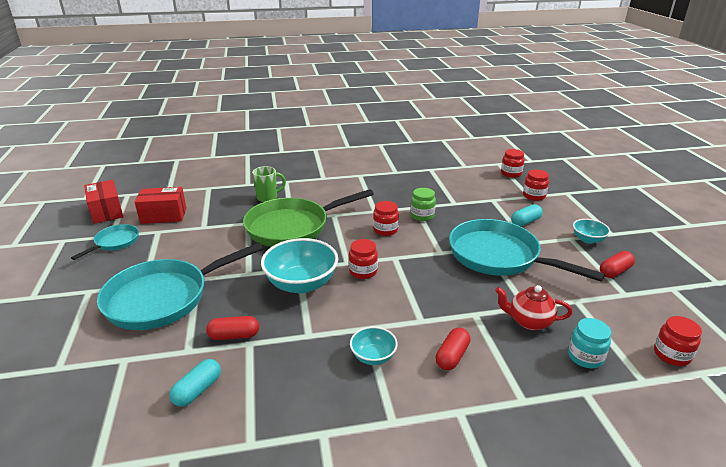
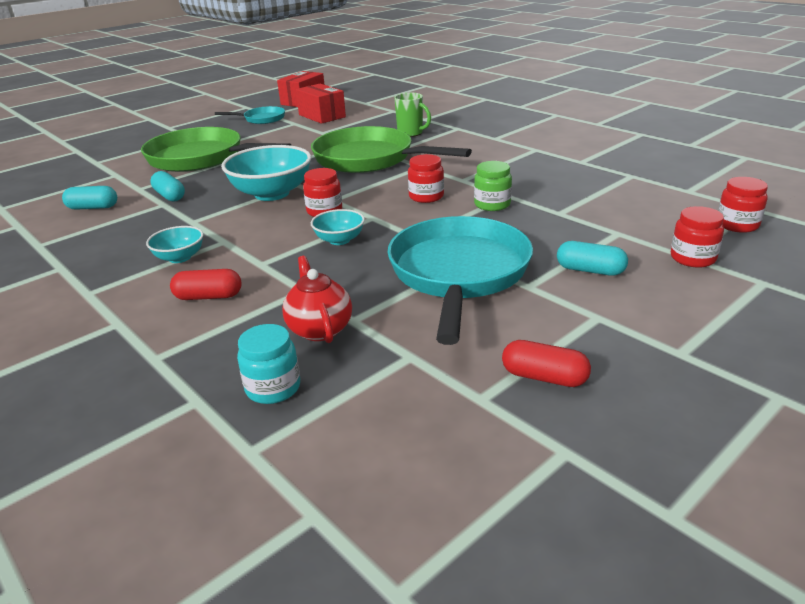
camera: 60 degrees right, 0 degrees up
(163, 298) = (201, 158): turquoise pan -> green pan
(234, 335) = (170, 196): red capsule -> turquoise capsule
(588, 239) = (619, 333): turquoise bowl -> turquoise bowl (339, 240)
(671, 355) = (341, 474): red jar -> none

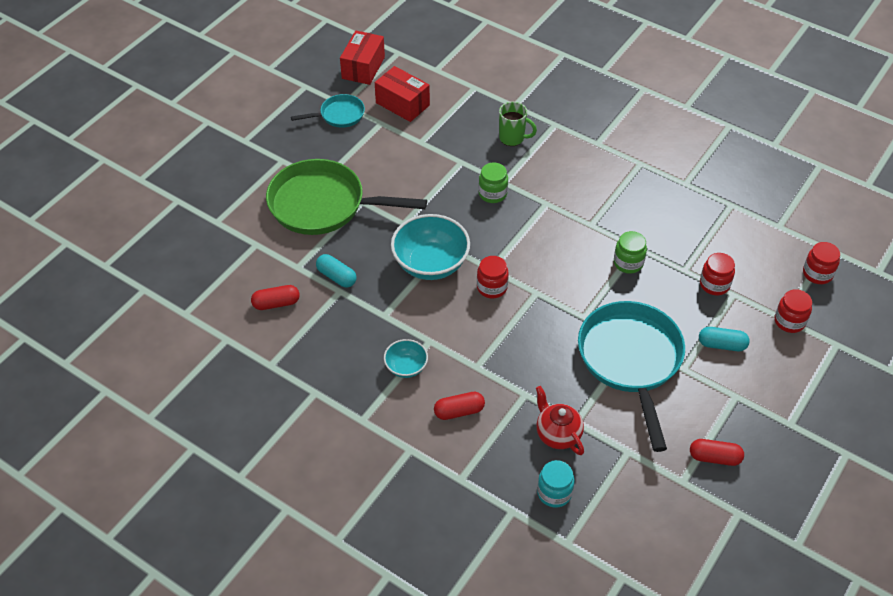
camera: 15 degrees left, 20 degrees up
(93, 208) = (276, 303): turquoise capsule -> red capsule
(339, 240) = (523, 328): turquoise bowl -> none
(369, 159) = (492, 194): green pan -> green jar
(426, 197) = (569, 256): red jar -> red jar (714, 284)

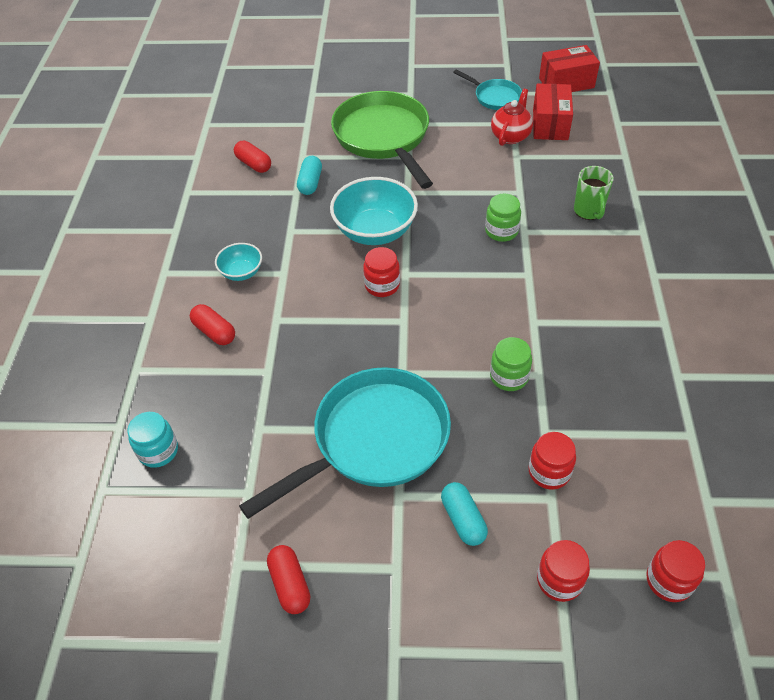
camera: 60 degrees right, 0 degrees up
(557, 434) = (233, 420): red teapot -> red teapot (510, 136)

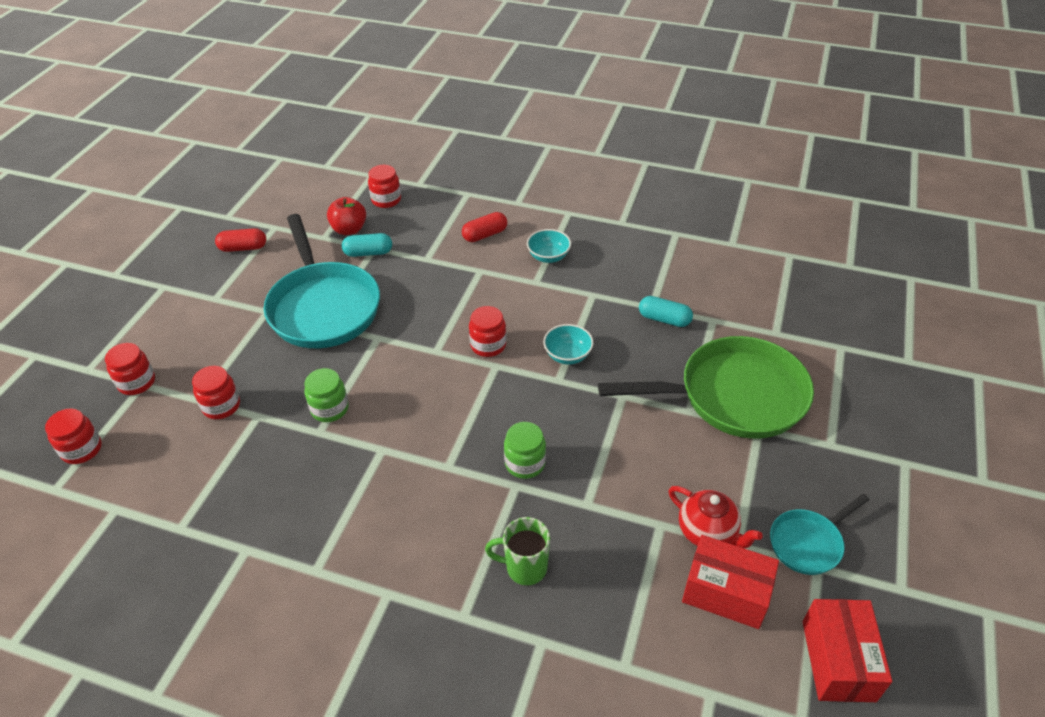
camera: 105 degrees right, 5 degrees down
(158, 451) = (386, 200): turquoise jar -> red jar
(227, 470) = (349, 229): none -> red apple
(253, 164) = (709, 281): red capsule -> none
(375, 231) = (567, 355): turquoise bowl -> turquoise bowl, size x0.53
(463, 519) = (222, 342): turquoise capsule -> turquoise capsule (368, 253)

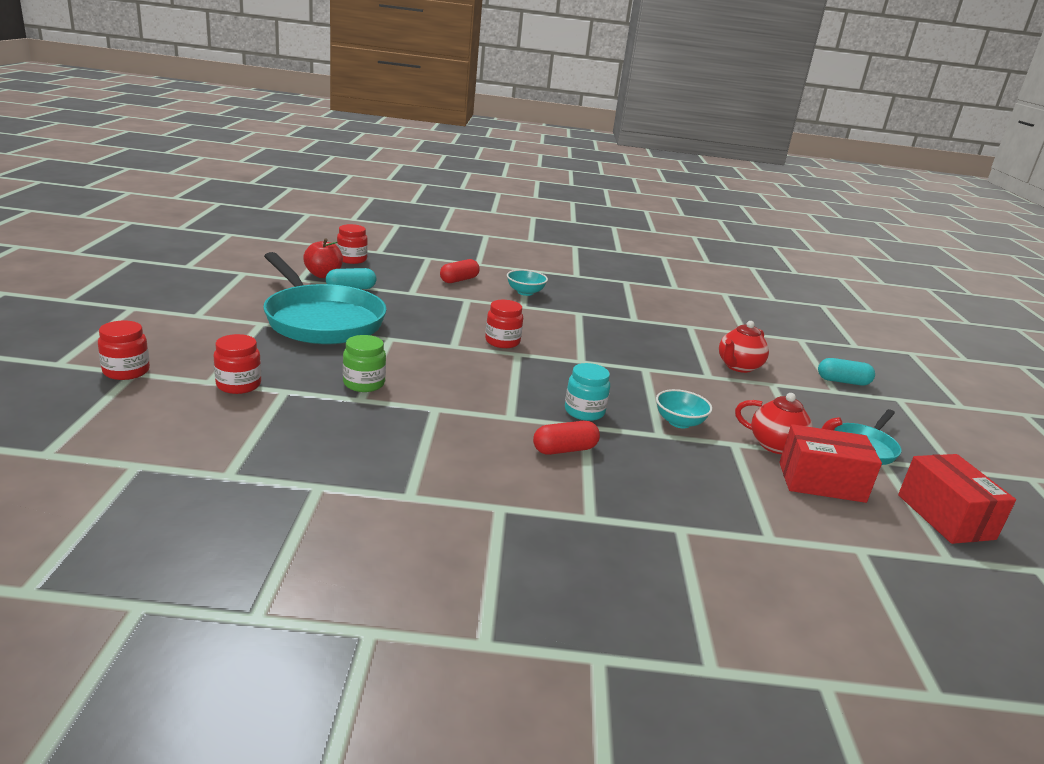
camera: 20 degrees left, 20 degrees down
(82, 449) = (72, 421): red jar -> none
(243, 248) = (215, 284): red capsule -> red capsule (564, 449)
(525, 463) = (584, 412): green jar -> turquoise jar
(525, 568) = (629, 479): green mug -> none
(567, 355) = (580, 346): turquoise bowl -> turquoise bowl (679, 422)
(664, 319) = (649, 326): turquoise capsule -> turquoise capsule (842, 381)
(734, 396) = (738, 367): green pan -> red teapot

